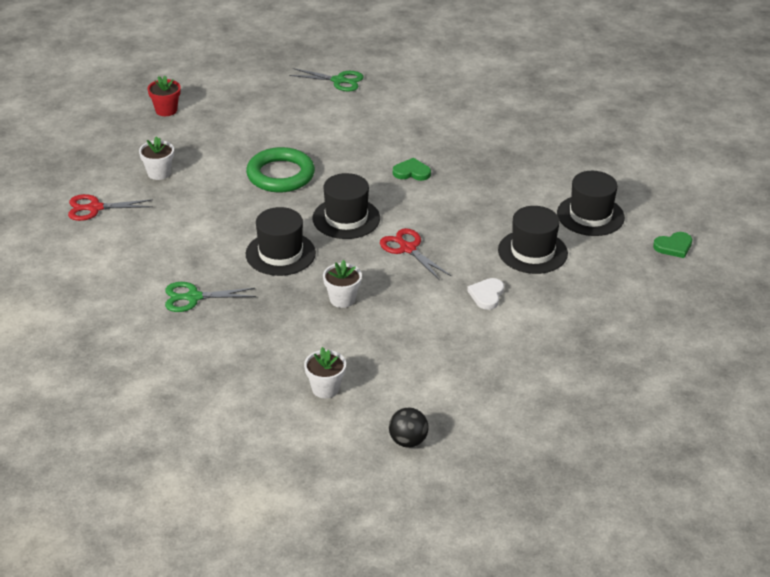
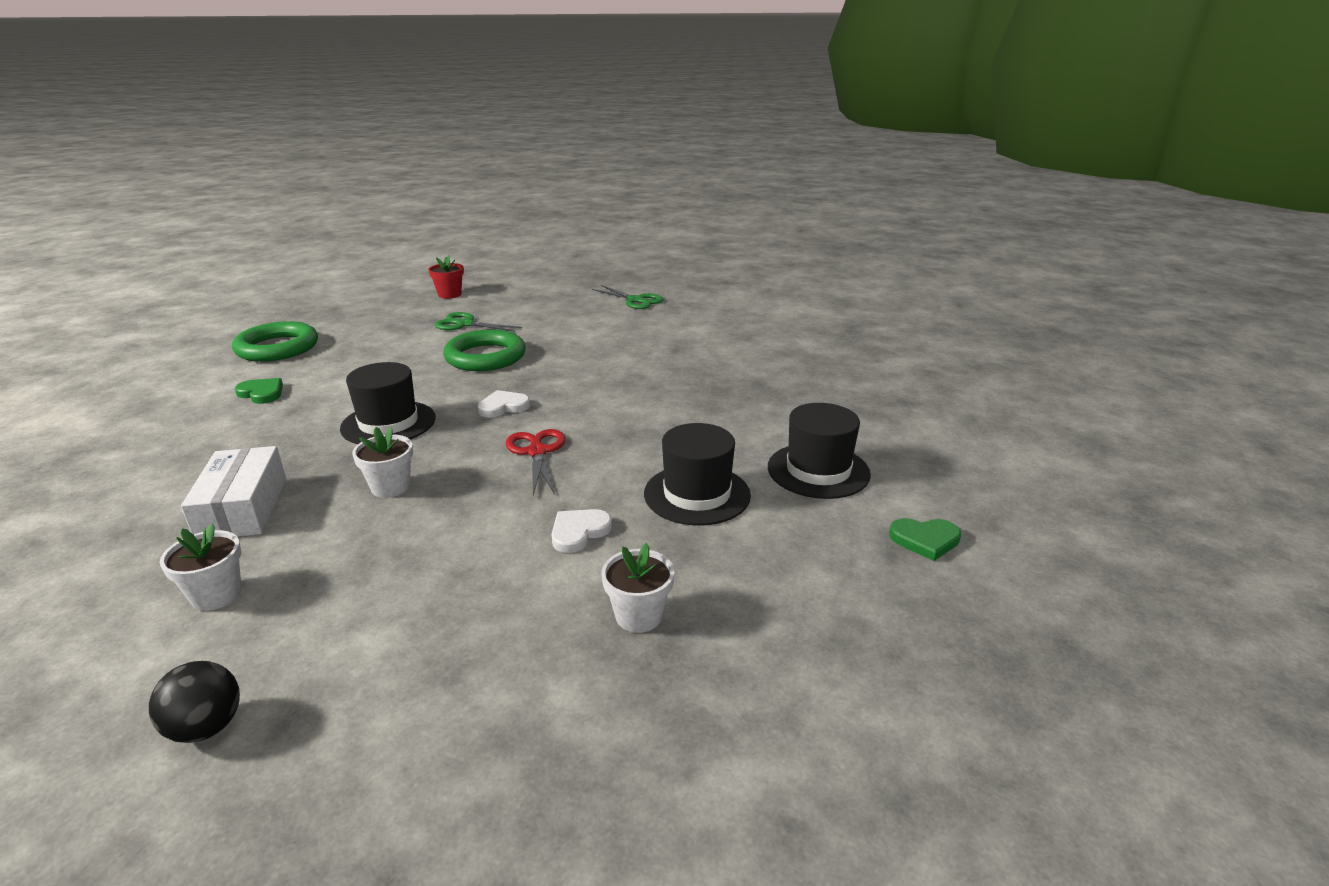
camera: 25 degrees right, 10 degrees down
(94, 208) = (277, 348): red scissors -> green ring
(159, 173) = (375, 334): white flower pot -> white flower pot (639, 616)
(193, 297) = (238, 442): green scissors -> green scissors (465, 324)
(266, 339) = (243, 508): none -> white box
(346, 218) = (503, 407): black hat -> white heart
(411, 172) = (627, 381): green heart -> green heart (262, 393)

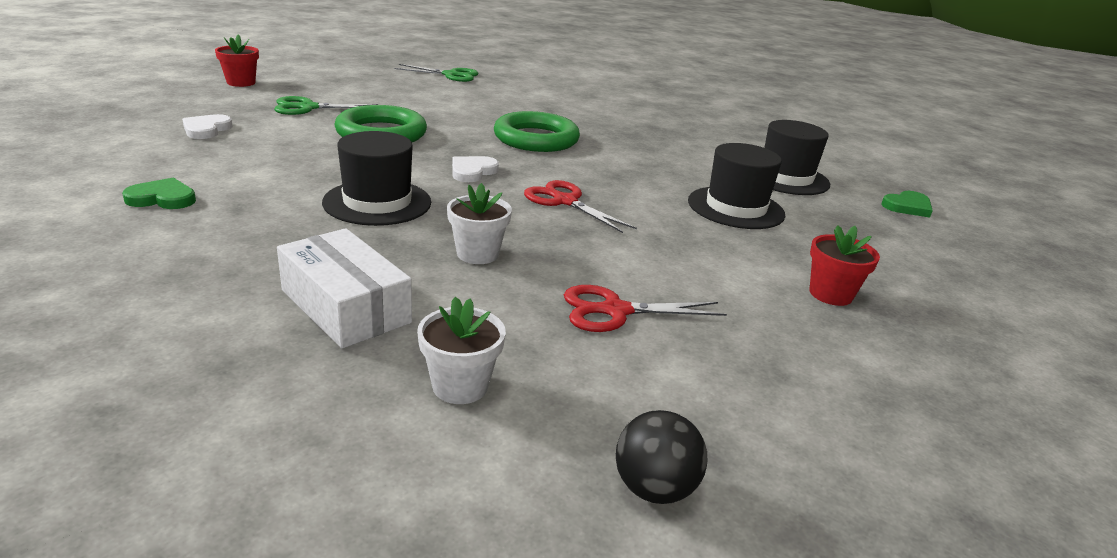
camera: 35 degrees left, 0 degrees up
(277, 348) = (98, 152): green ring -> green ring (536, 139)
(413, 569) = (614, 311): none -> red scissors
(579, 532) = (698, 251): white heart -> white heart (206, 129)
(639, 616) = (830, 294): white flower pot -> red flower pot

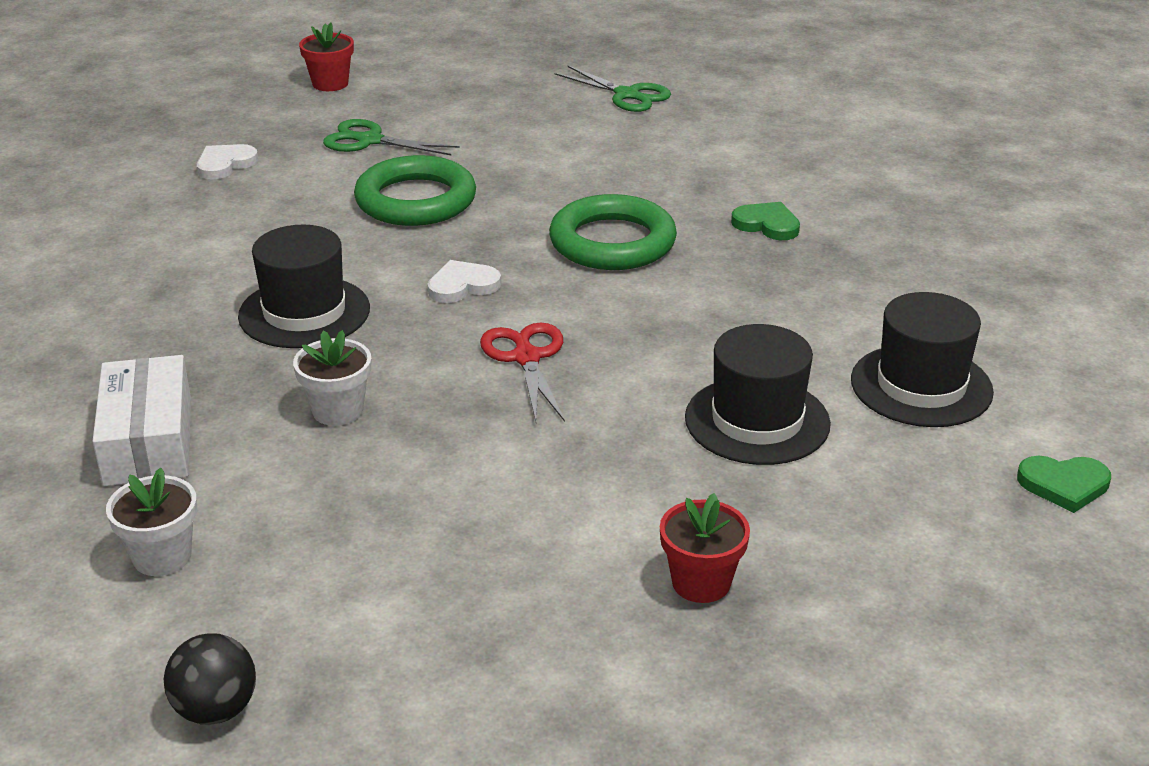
camera: 35 degrees right, 5 degrees up
(162, 198) = (103, 263): green heart -> green heart (767, 224)
(614, 311) = (401, 524): red scissors -> none

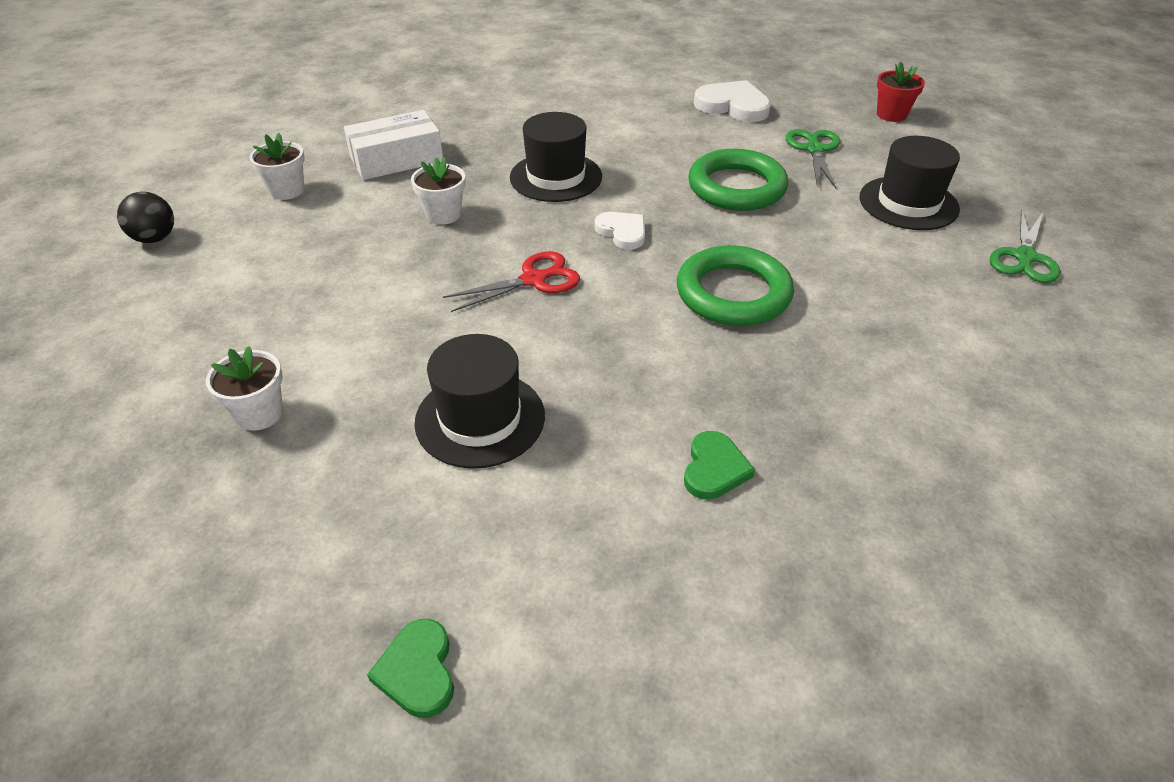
camera: 75 degrees right, 10 degrees up
(225, 164) = (733, 106): white heart -> white heart, size x1.60
(701, 582) = (259, 413): red flower pot -> white flower pot
(767, 224) = (829, 385): green heart -> green heart (714, 469)
(921, 386) = (571, 533): black hat -> black hat (908, 203)

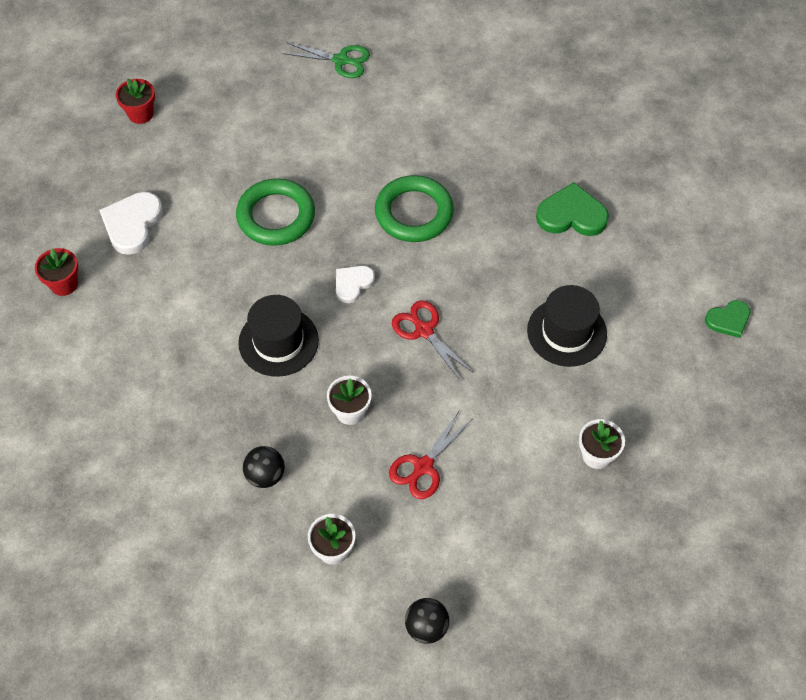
camera: 100 degrees left, 15 degrees up
(342, 257) = (423, 467): none -> red scissors
(396, 159) = (265, 475): white box -> black ball
(663, 73) = (64, 284): none -> red flower pot
(714, 469) = (571, 215): green heart -> green heart, size x1.60
(814, 149) = (208, 166): green scissors -> none
(908, 203) = (283, 113): black hat -> none

